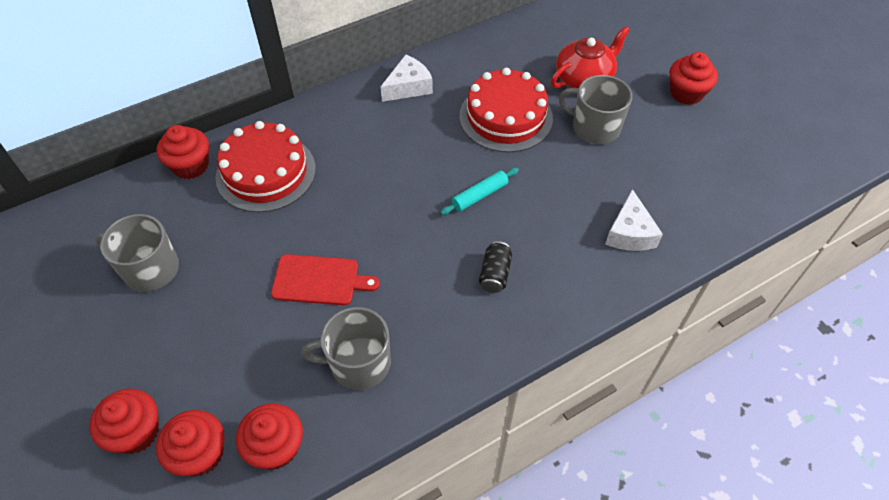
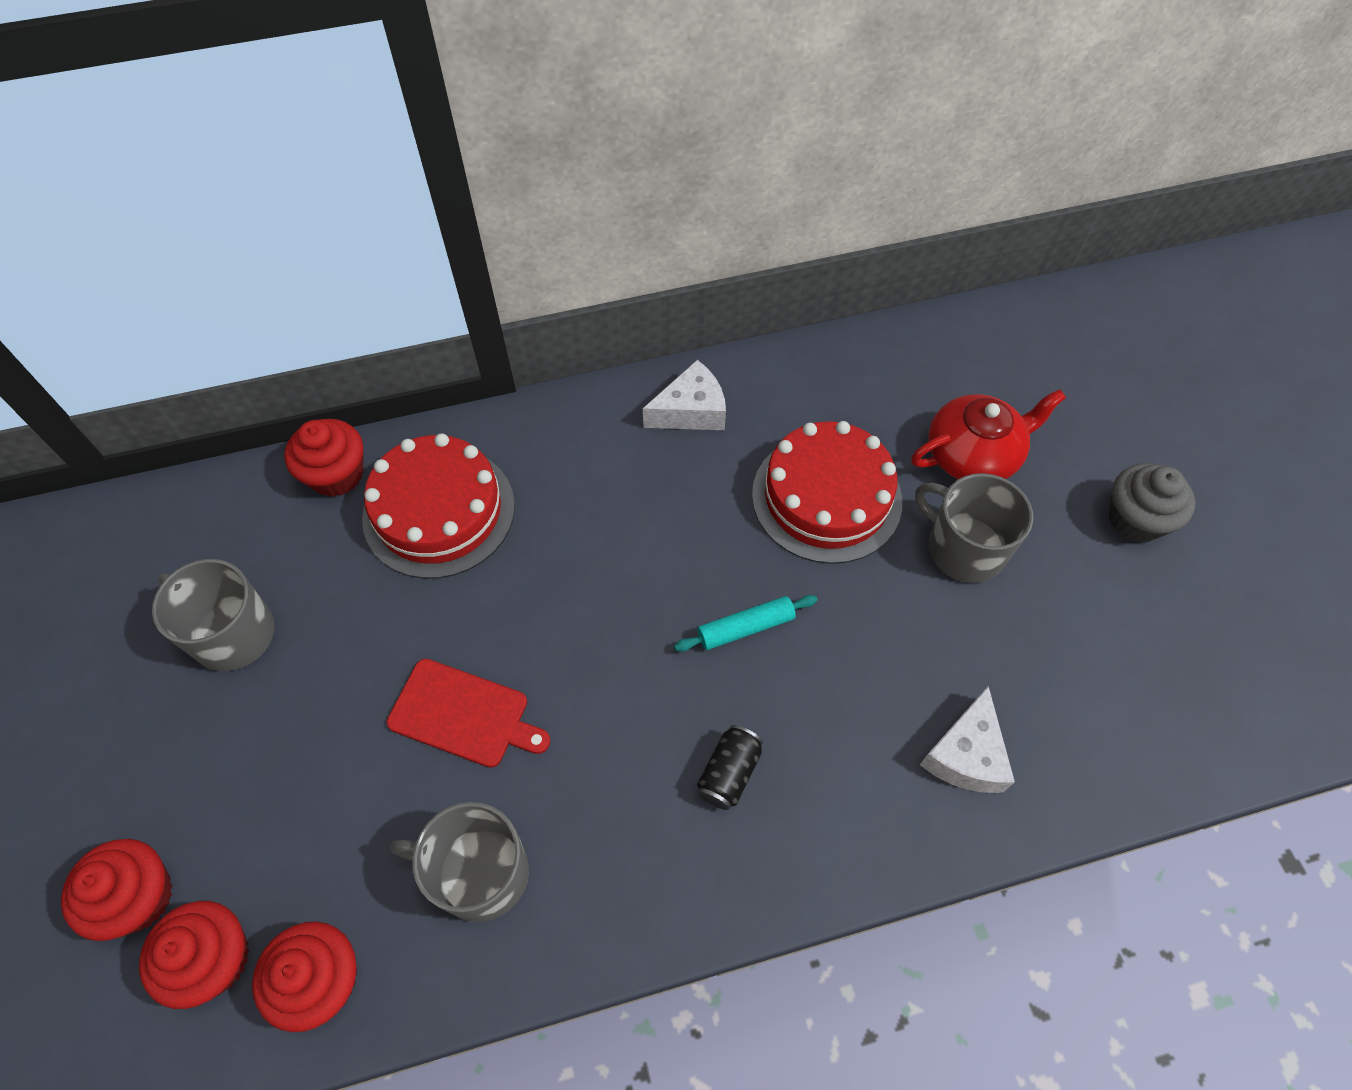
camera: 15 degrees right, 5 degrees up
(686, 93) = (1135, 519): red cupcake -> grey cupcake

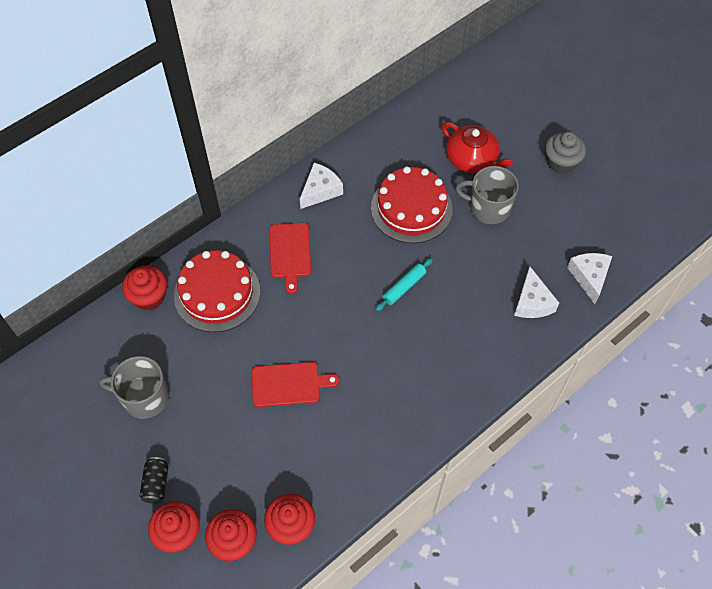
camera: 25 degrees left, 0 degrees up
(480, 873) = (338, 449): grey mug -> none
(588, 492) = (290, 253): none -> red cutting board
(729, 773) = (430, 356): black can -> black can (156, 483)
(973, 455) = (472, 160): red teapot -> red teapot turned 90 degrees clockwise
(1099, 753) = (589, 277): none -> white cheese

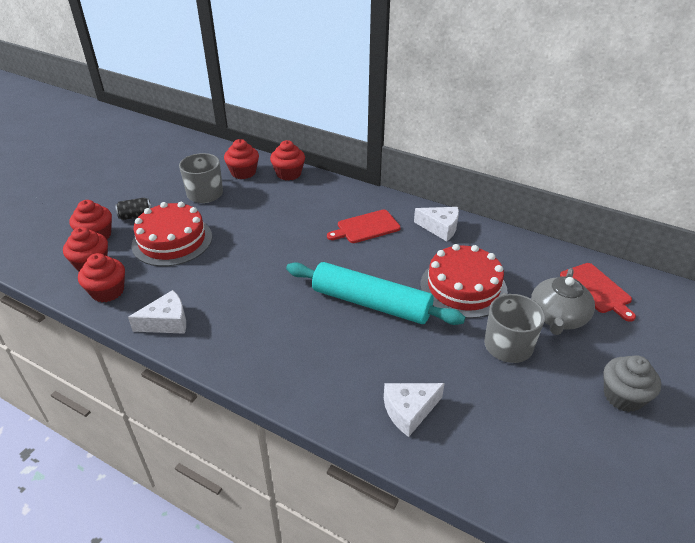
camera: 70 degrees right, 20 degrees down
(119, 345) = (243, 172): none -> red cupcake
(217, 293) = (307, 201): red cake -> red cake (172, 240)
(289, 384) = (239, 258): red cutting board -> red cutting board (597, 290)
(404, 287) = (371, 303): turquoise rolling pin -> turquoise rolling pin, size x2.24
(472, 160) = (557, 317): red teapot -> grey teapot
(589, 277) = (477, 463): white cheese -> white cheese (167, 322)

